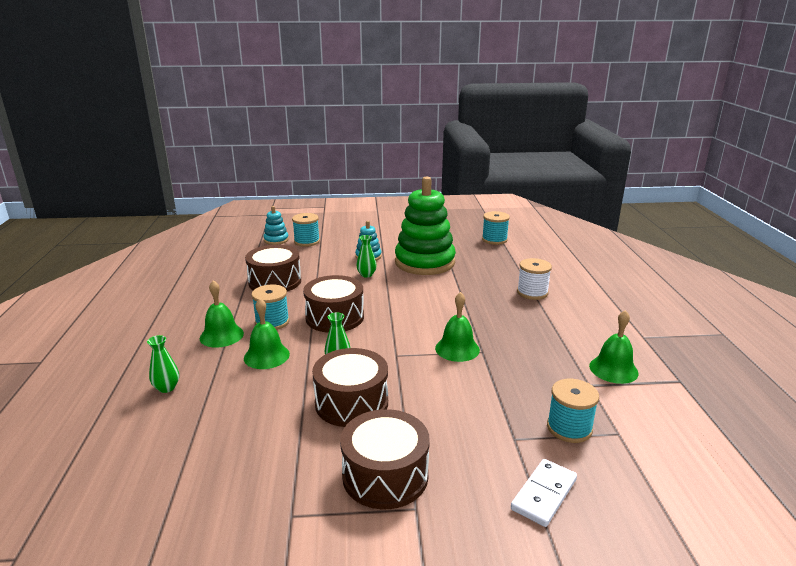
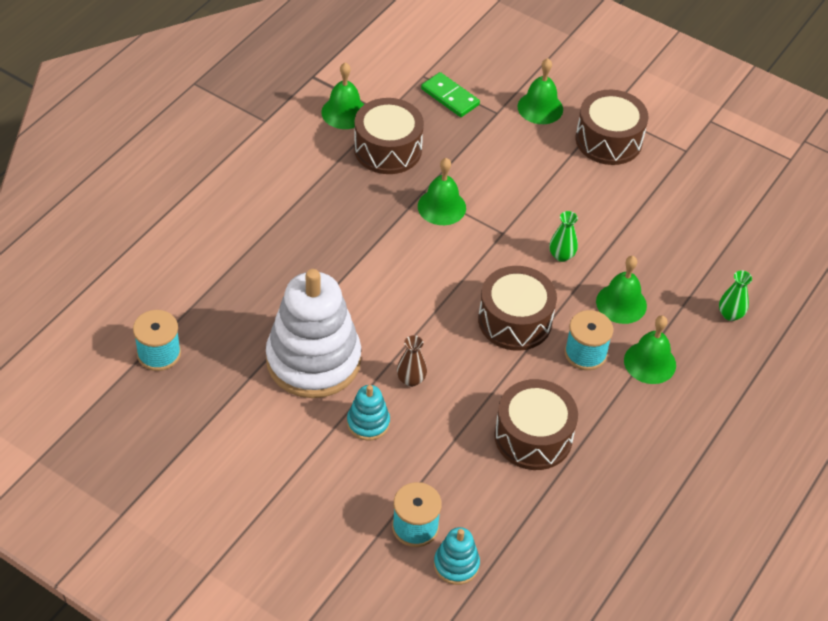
camera: 145 degrees left, 25 degrees up
(351, 402) = (584, 207): brown drum -> brown drum (387, 149)
(366, 275) = (411, 379): green vase -> brown vase
(424, 262) = (313, 360): green stacking toy -> white stacking toy
(485, 468) = (540, 108): none -> green bell
(532, 292) = (270, 229): white spool -> none
(544, 494) = (523, 76): white domino -> none
(569, 428) = (450, 97): turquoise spool -> green domino

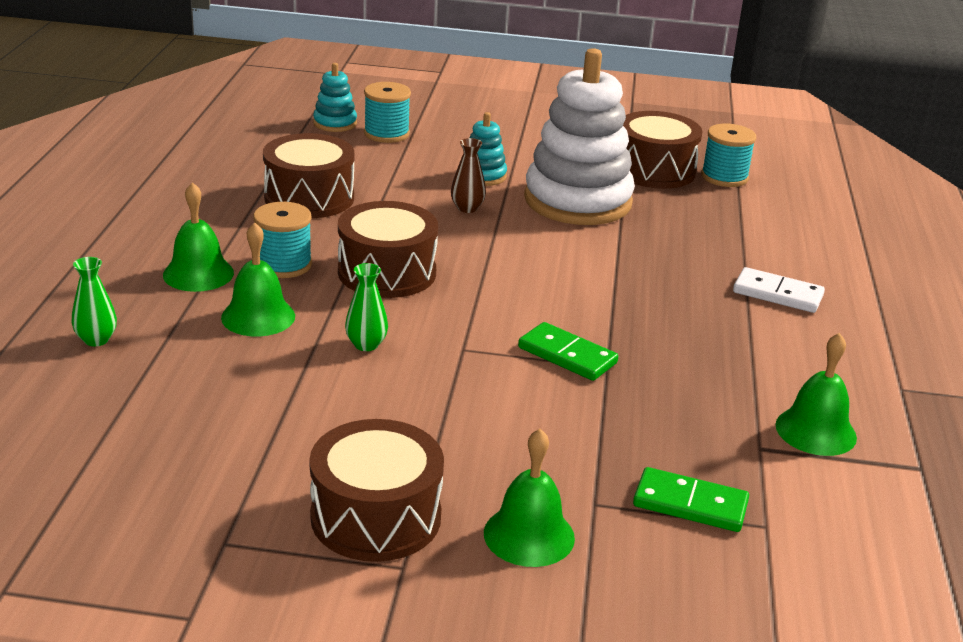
camera: 155 degrees right, 20 degrees down
(258, 212) = (777, 294): none -> white domino
(387, 149) = (705, 401): brown drum -> brown drum (654, 170)
(441, 207) = (567, 355): green bell -> green domino

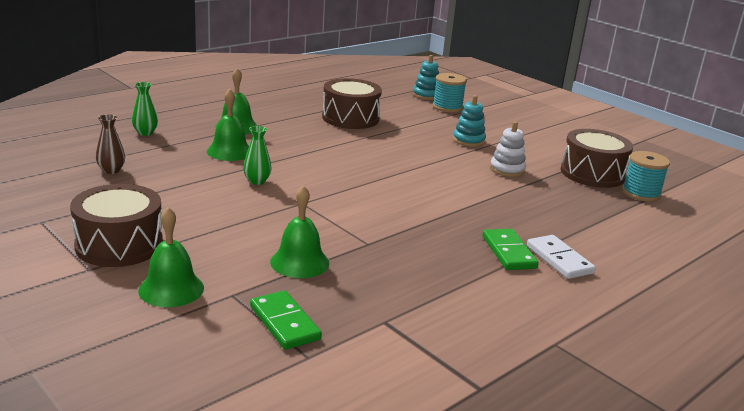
camera: 40 degrees right, 5 degrees down
(283, 264) = (283, 138): turquoise spool -> none
(387, 272) = (328, 159): brown drum -> none
(467, 208) = (429, 150): brown vase -> brown vase (111, 170)
(567, 355) = (354, 229): green domino -> green domino (509, 252)
(578, 201) = (507, 169): white stacking toy -> white stacking toy, size x0.44
(815, 431) = (441, 332): green bell -> green bell (299, 262)

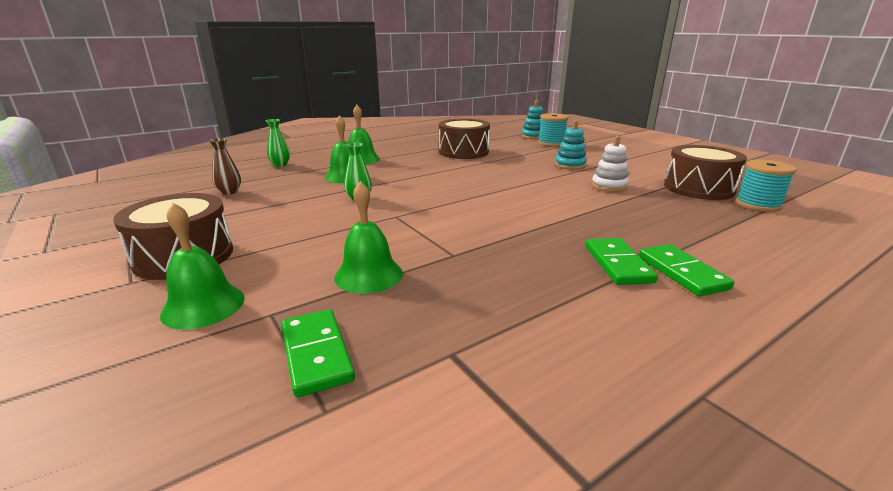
camera: 10 degrees right, 0 degrees up
(559, 259) = (682, 272): white domino -> green domino

